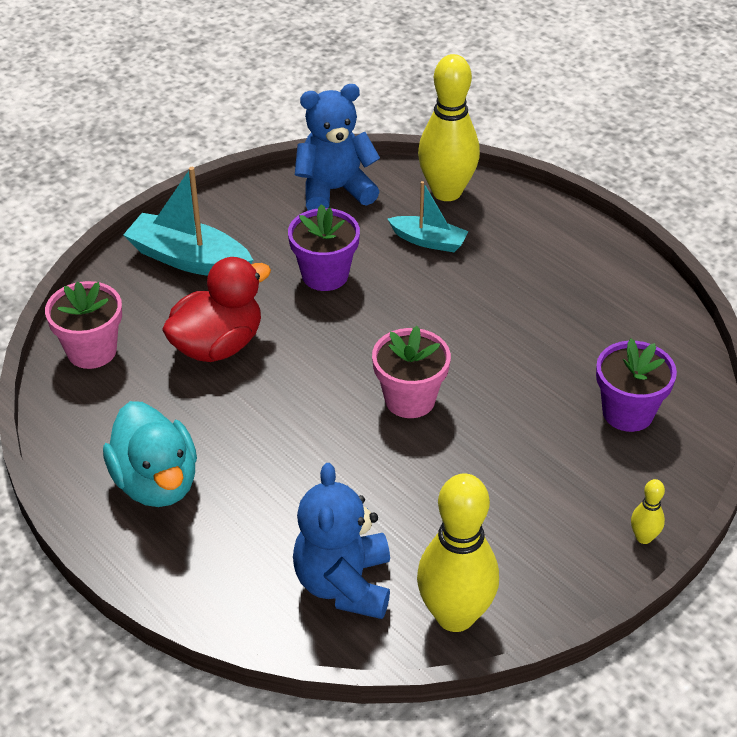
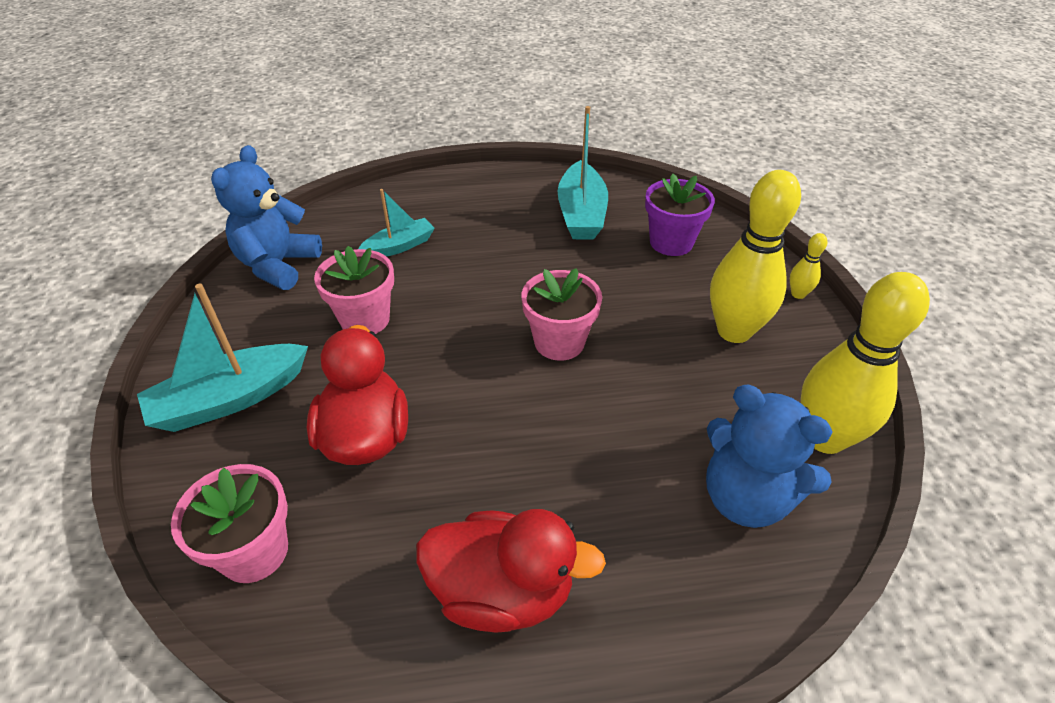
camera: 55 degrees left, 0 degrees up
(156, 482) = (502, 591): turquoise duck -> red duck
(325, 275) = (365, 319): purple flower pot -> pink flower pot
(446, 192) = (361, 213): yellow bowling pin -> yellow bowling pin (734, 331)
(604, 329) = (581, 214): none -> turquoise boat

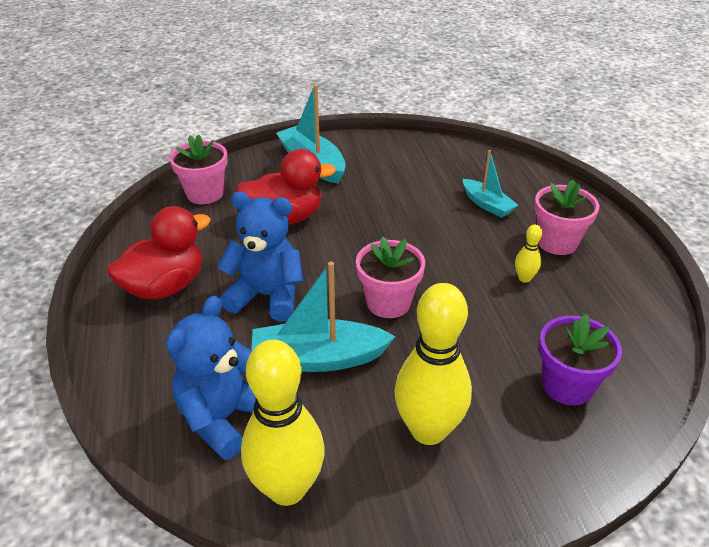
camera: 85 degrees right, 5 degrees down
(278, 265) = (443, 155): blue teddy bear -> blue teddy bear (266, 296)
(365, 319) = (394, 201): pink flower pot -> pink flower pot (557, 242)
(502, 591) = (165, 286): red duck -> red duck turned 135 degrees counterclockwise
(581, 214) = (589, 312): turquoise boat -> turquoise boat (318, 358)
(798, 294) = (509, 502): yellow bowling pin -> yellow bowling pin (524, 278)

